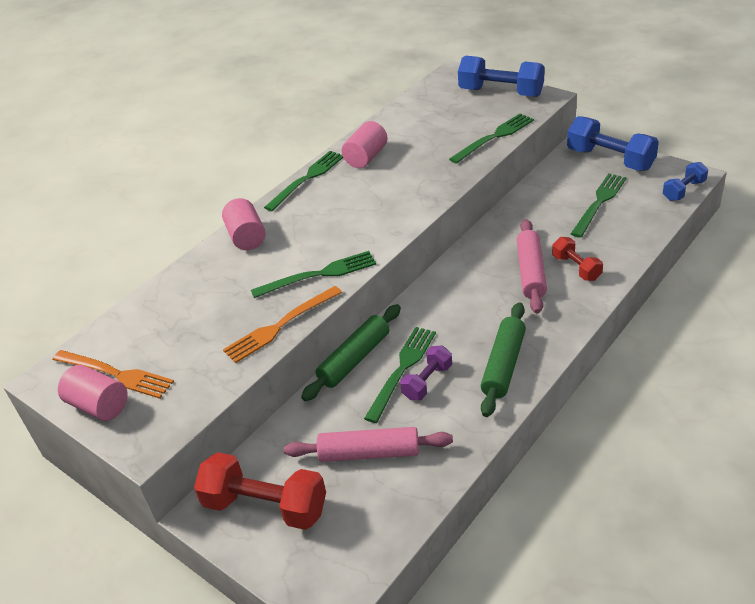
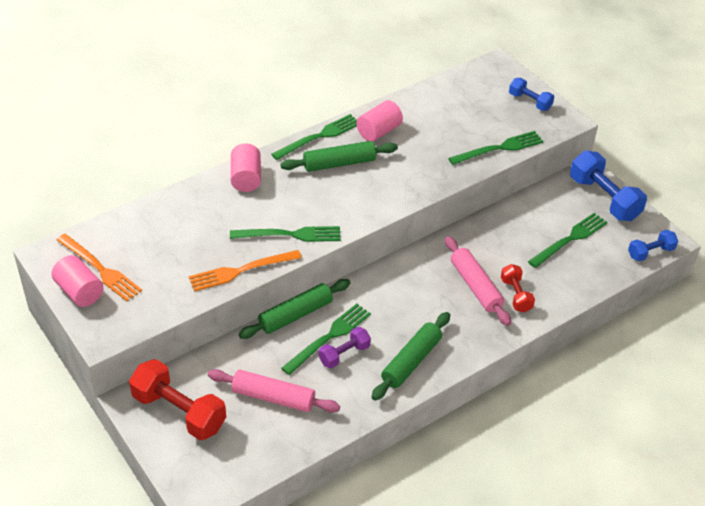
camera: 10 degrees right, 5 degrees up
(339, 195) = (339, 163): none -> green rolling pin
(501, 92) = (530, 102): blue dumbbell -> blue dumbbell, size x0.56
(531, 272) = (475, 286): pink rolling pin -> pink rolling pin turned 45 degrees counterclockwise

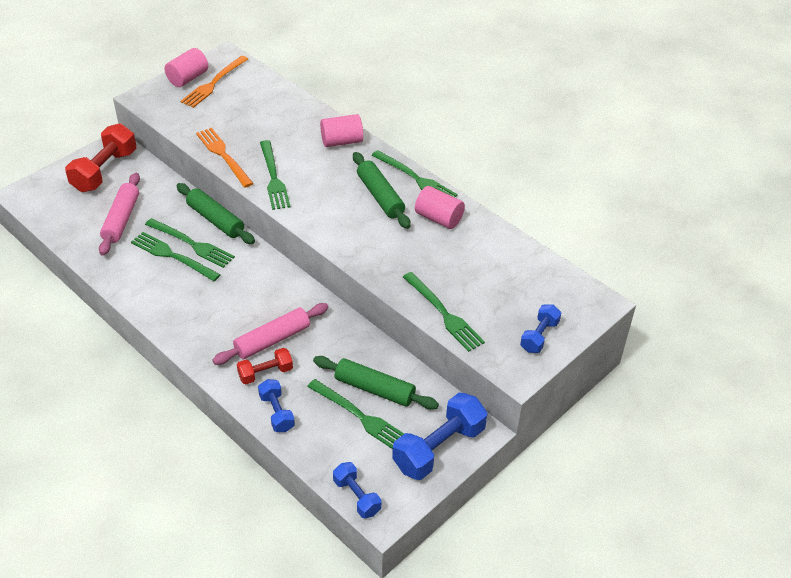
camera: 80 degrees right, 0 degrees up
(344, 354) = (172, 256): purple dumbbell -> green fork
(411, 361) = (168, 301): green rolling pin -> green rolling pin (374, 389)
(562, 292) = (277, 413): none -> blue dumbbell

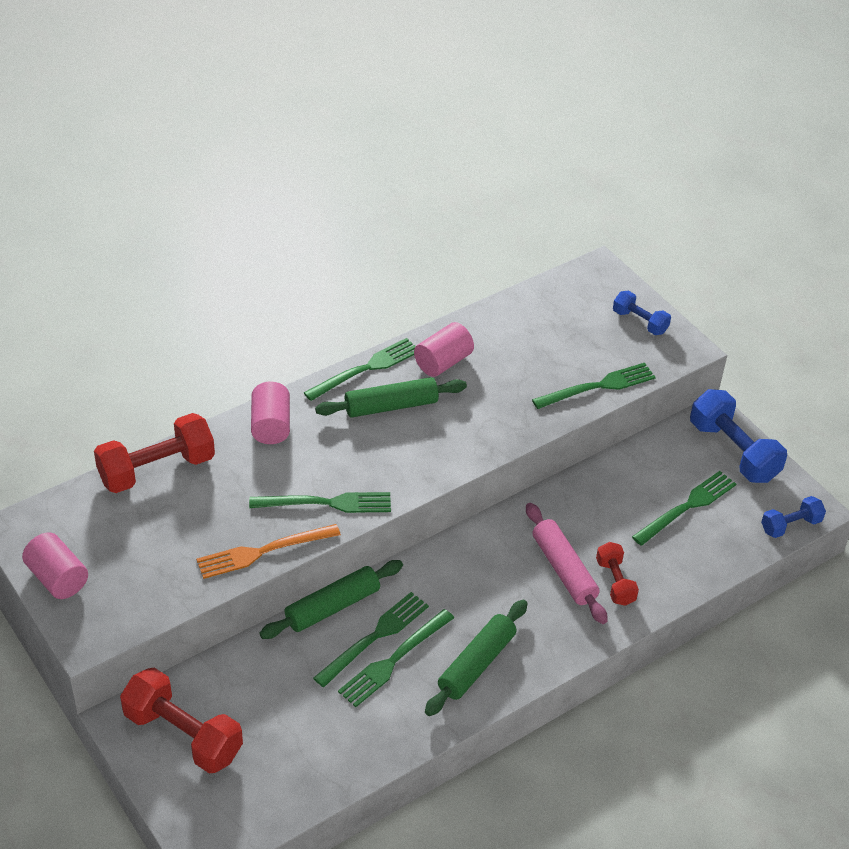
camera: 80 degrees left, 0 degrees up
(121, 219) = (302, 716): pink rolling pin -> none
(213, 83) = (84, 548): orange fork -> none
(277, 413) = (675, 578): blue dumbbell -> none
(287, 99) = (157, 469): none -> red dumbbell
(374, 389) = (650, 489): green rolling pin -> green rolling pin (476, 664)

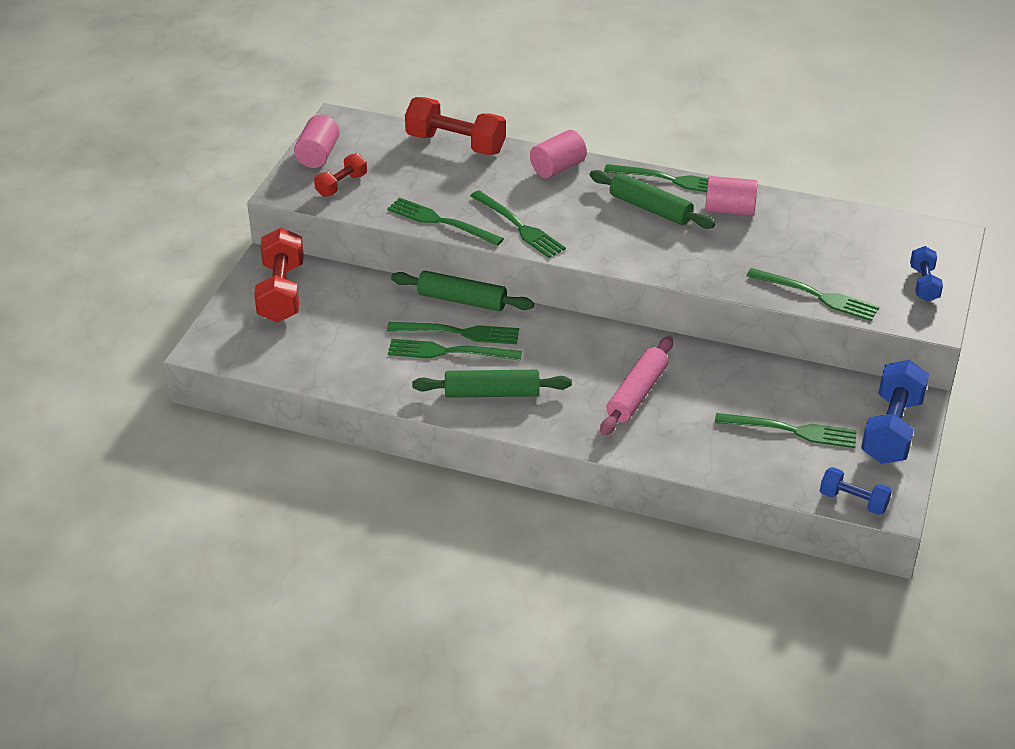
camera: 55 degrees right, 5 degrees down
(263, 551) = (441, 222): orange fork -> green fork
(615, 582) = (659, 427): red dumbbell -> red dumbbell (341, 185)

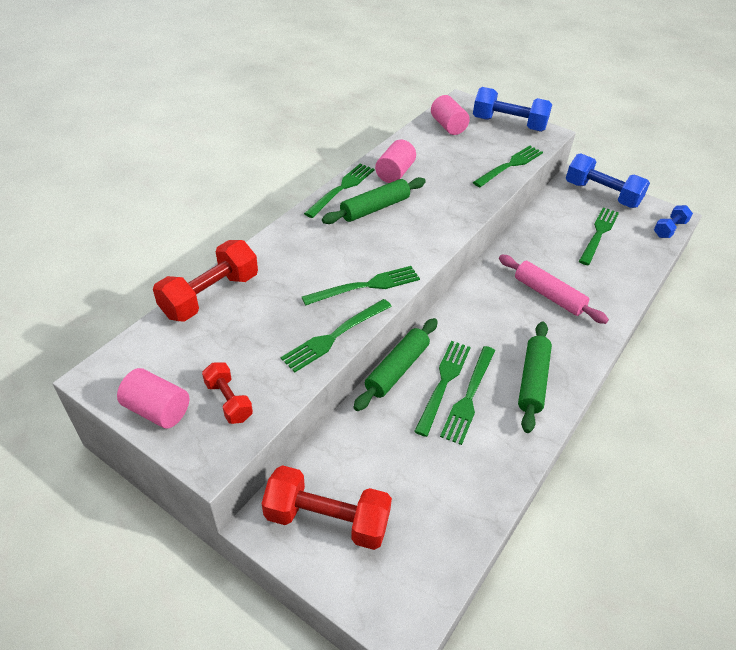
camera: 75 degrees left, 5 degrees up
(557, 168) = (290, 242): pink cylinder -> pink cylinder (448, 126)
(924, 284) = (508, 124): blue dumbbell -> blue dumbbell, size x1.78

